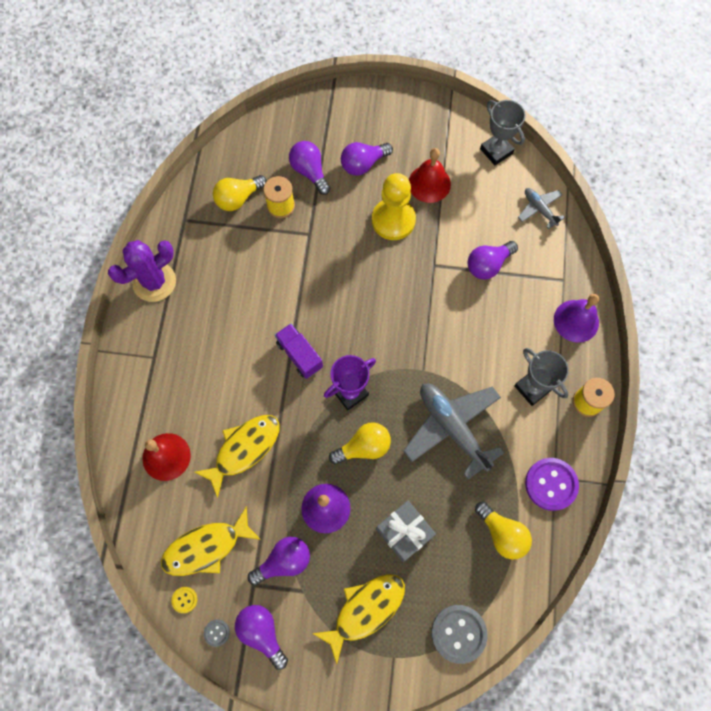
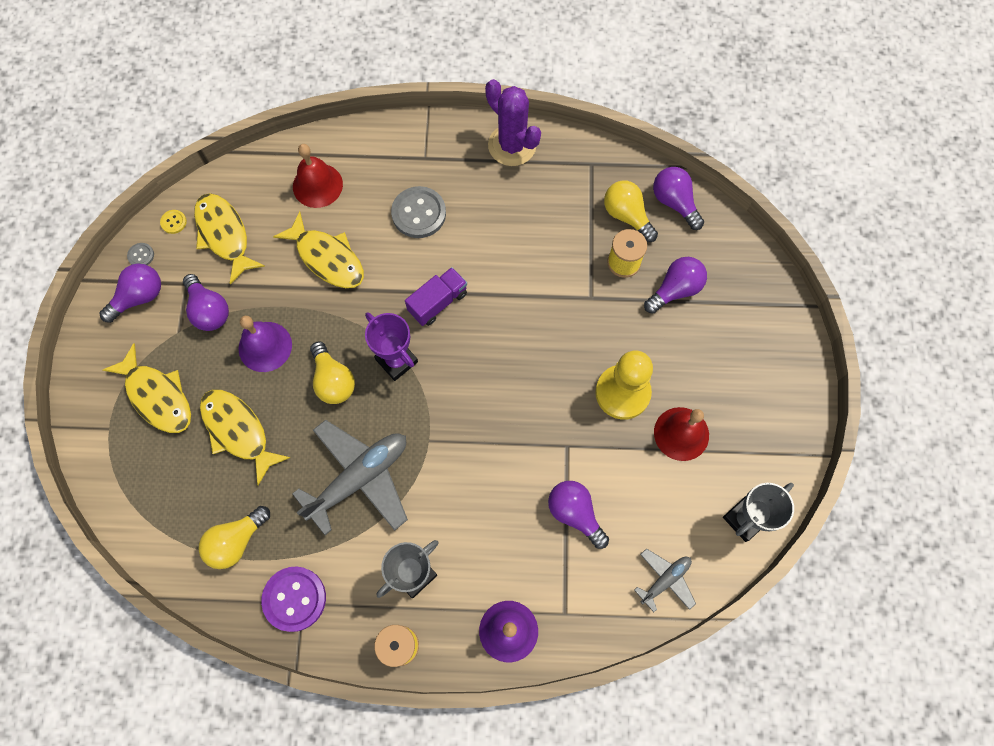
camera: 85 degrees right, 0 degrees up
(363, 164) = (696, 351): purple light bulb -> purple light bulb (674, 202)
(404, 532) = (238, 431): grey gift -> yellow fish
(458, 633) = (129, 496): grey button -> grey button (419, 213)

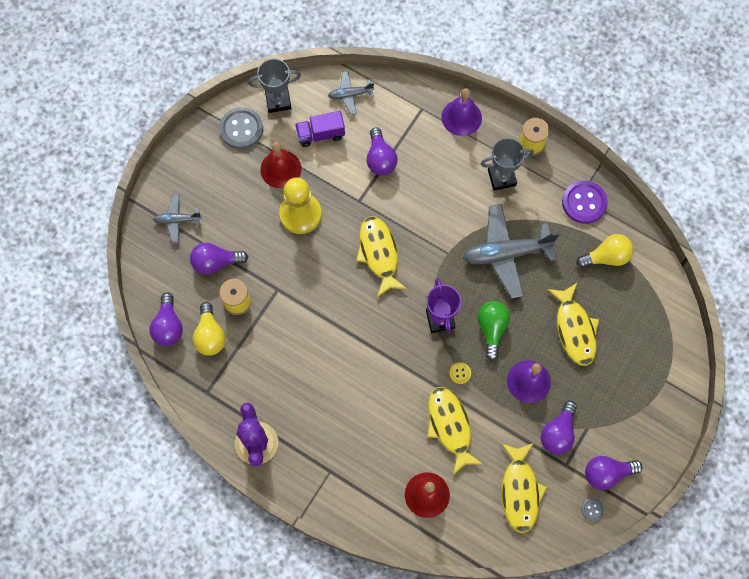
camera: 150 degrees left, 0 degrees up
(157, 396) = (622, 386): yellow fish -> yellow fish (379, 254)
(173, 222) = (555, 526): yellow button -> yellow button (460, 373)
(209, 310) = (558, 433): purple light bulb -> purple light bulb turned 150 degrees counterclockwise
(333, 380) = (491, 329): yellow light bulb -> green light bulb
(419, 213) = (362, 425): grey button -> grey button (241, 129)
(438, 302) = (387, 346): purple truck -> purple truck (320, 134)
(749, 311) = (177, 220): none -> grey plane

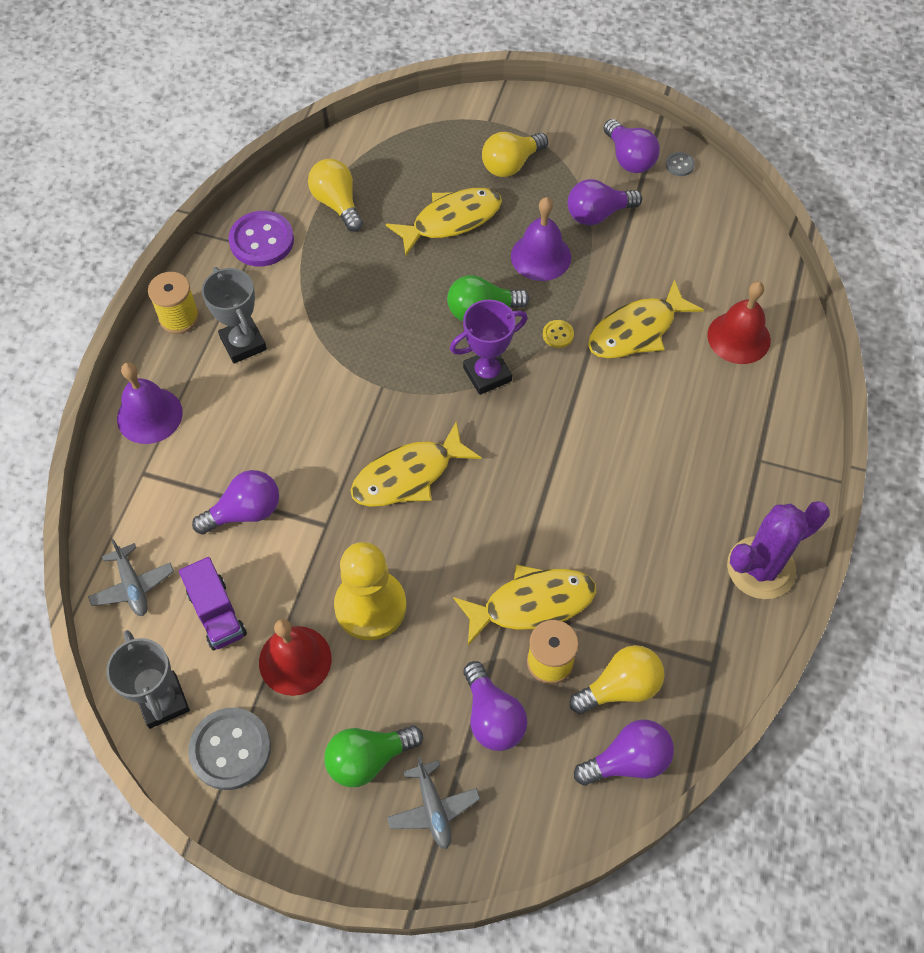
camera: 105 degrees left, 10 degrees down
(214, 194) = (368, 759): none -> green light bulb
(507, 253) = (363, 315): grey plane -> none
(520, 491) = (689, 239): yellow fish -> yellow fish (532, 604)
(558, 433) = (598, 214): purple light bulb -> purple light bulb turned 150 degrees clockwise
(618, 384) = (511, 164): none -> yellow light bulb

